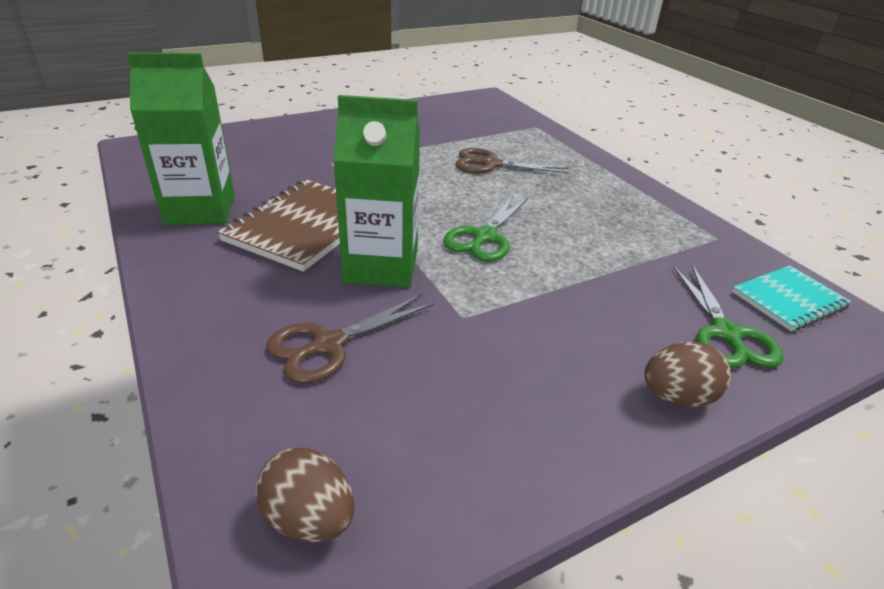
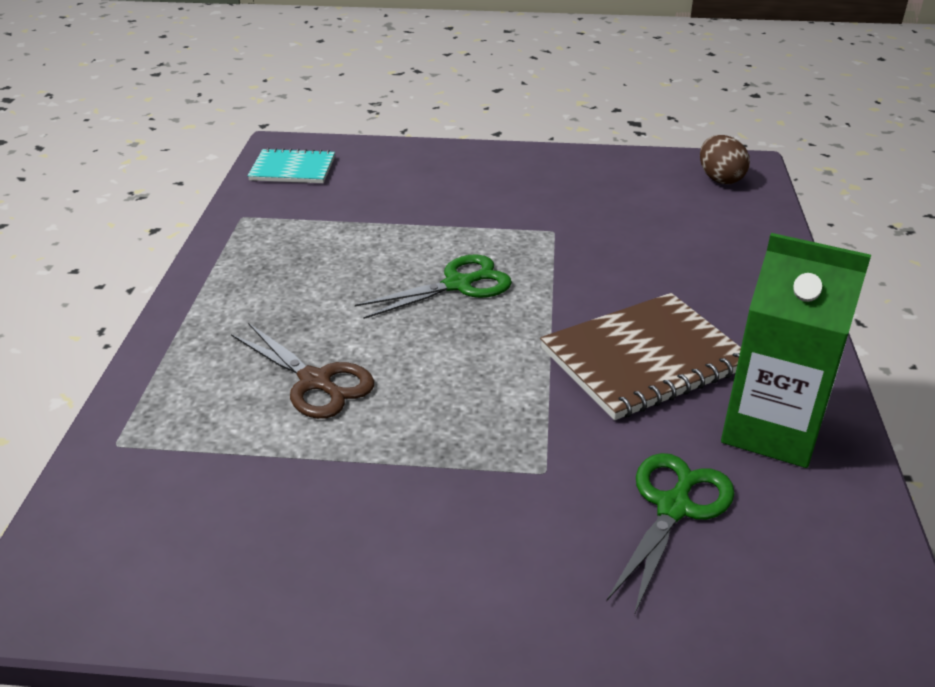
camera: 145 degrees left, 0 degrees up
(328, 345) = (673, 244): brown scissors -> none
(381, 266) = (589, 288): green carton -> none
(677, 397) = (466, 158): brown egg -> none
(726, 333) = (379, 169): green scissors -> green scissors (674, 507)

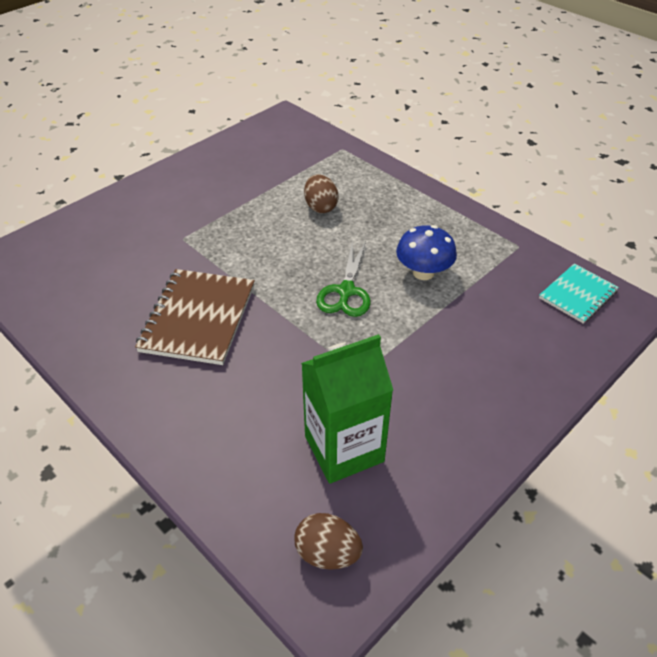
camera: 130 degrees right, 10 degrees up
(315, 382) = (320, 207): brown scissors -> brown egg
(362, 252) = (423, 272): none -> blue mushroom
(674, 507) = (116, 259): green scissors -> none
(771, 429) = (100, 323): green carton -> green carton (344, 449)

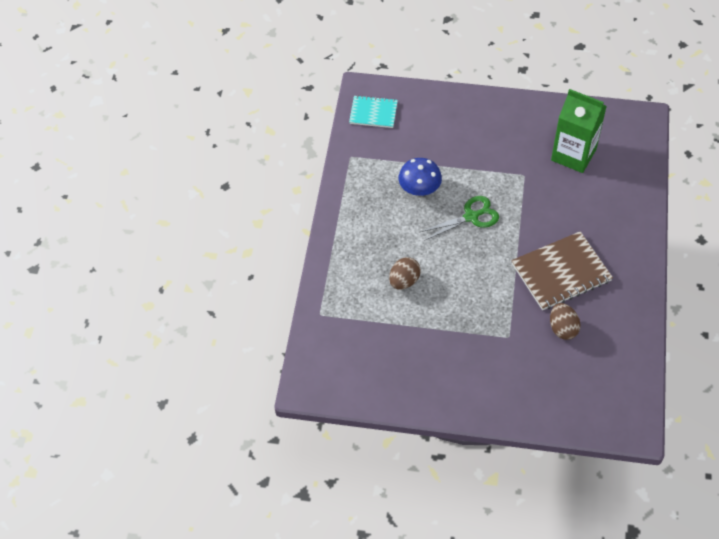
camera: 125 degrees left, 10 degrees up
(327, 553) = (626, 131): brown egg -> brown egg (562, 328)

